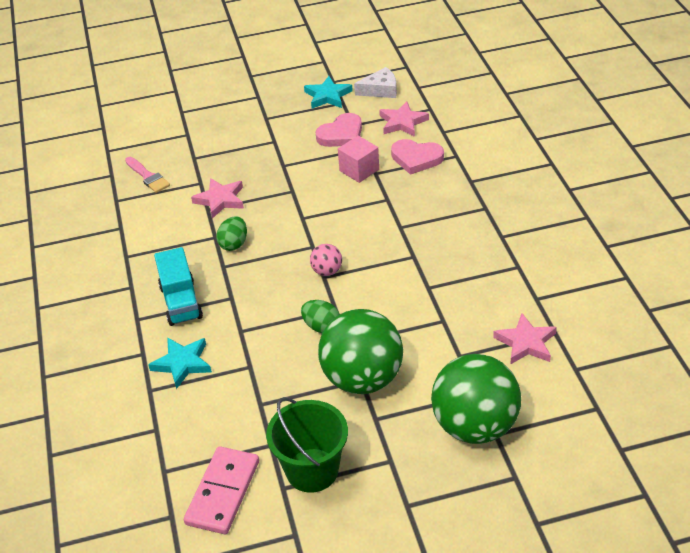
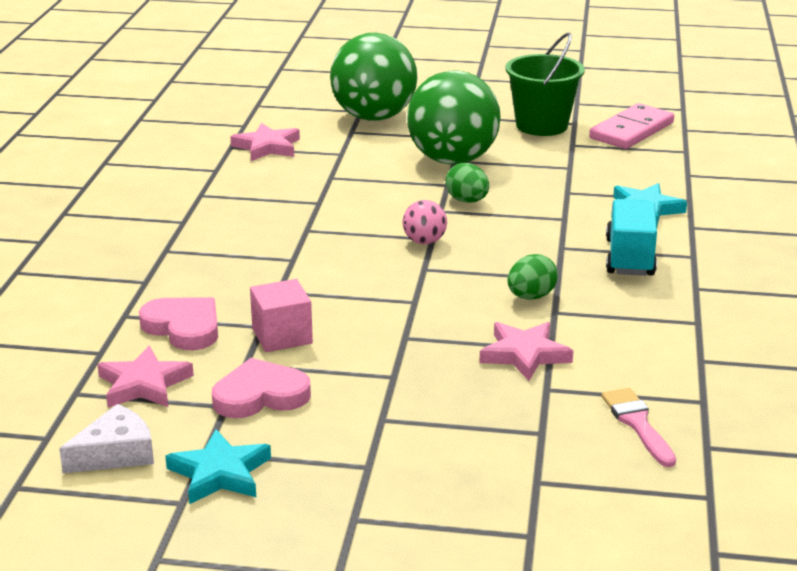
camera: 160 degrees left, 15 degrees down
(380, 90) = (115, 453): white cheese -> white cheese turned 135 degrees clockwise

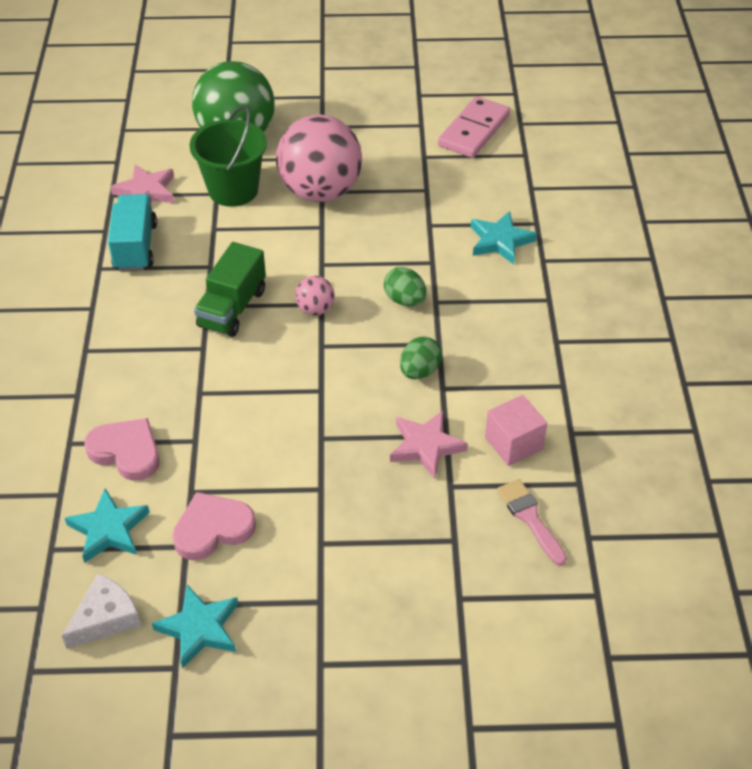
camera: 10 degrees left, 20 degrees up
(144, 384) = (109, 529): pink star -> turquoise star
(282, 336) = (215, 451): pink cube -> pink cube (513, 443)
(333, 233) = (232, 308): none -> green truck
(452, 160) = (320, 191): green ball -> pink ball
(467, 201) = (343, 248): green egg -> green egg (405, 300)
(541, 125) = (392, 132): green bucket -> green bucket (233, 190)
(630, 258) = (496, 308): turquoise truck -> turquoise truck (135, 247)

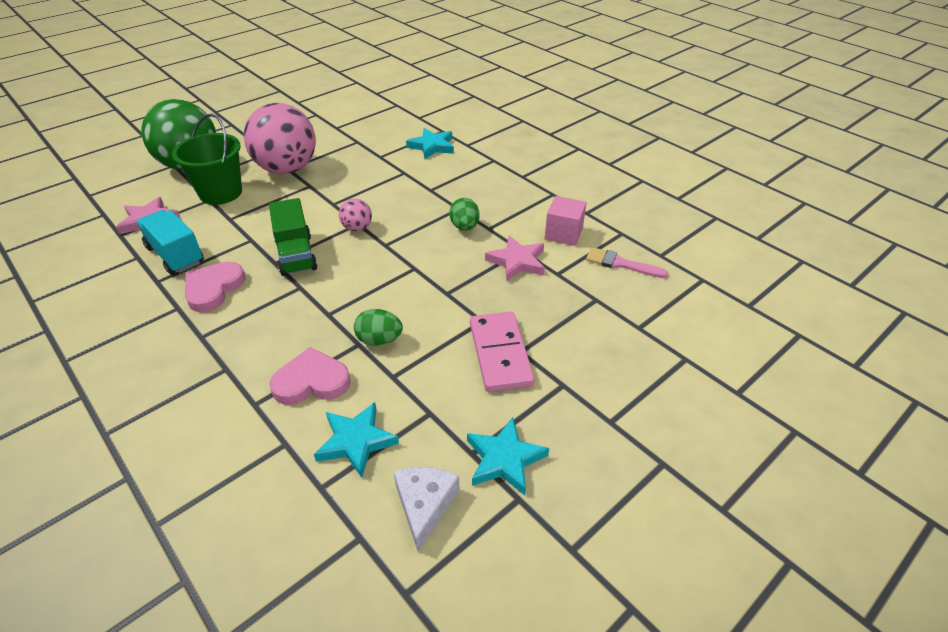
camera: 40 degrees left, 5 degrees down
(212, 529) = (437, 389): pink heart -> pink heart (213, 289)
(405, 300) = (410, 197): green egg -> green egg (379, 340)
(474, 130) = (353, 105): pink domino -> pink domino (500, 354)

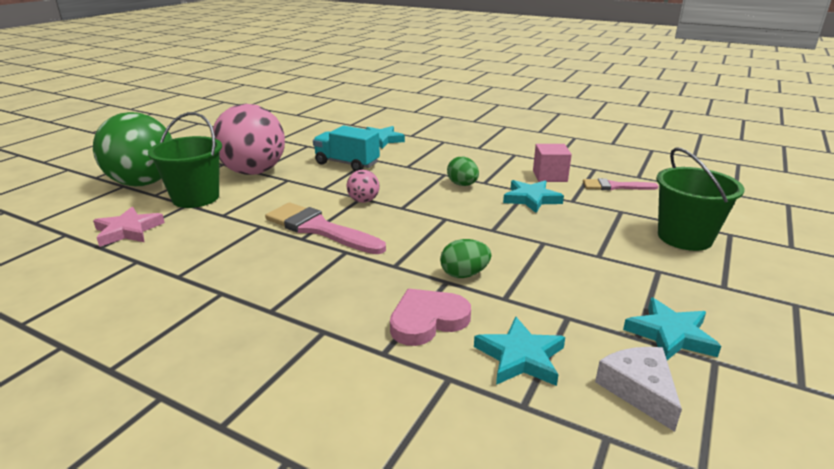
camera: 20 degrees left, 15 degrees down
(175, 255) = (183, 252): turquoise truck -> turquoise truck (347, 163)
(213, 289) = (251, 270): pink heart -> none
(296, 255) = (319, 229): green truck -> pink brush
(500, 354) = (584, 261): pink domino -> none
(517, 261) = (531, 199): pink star -> turquoise star
(630, 351) = (684, 237): none -> green bucket

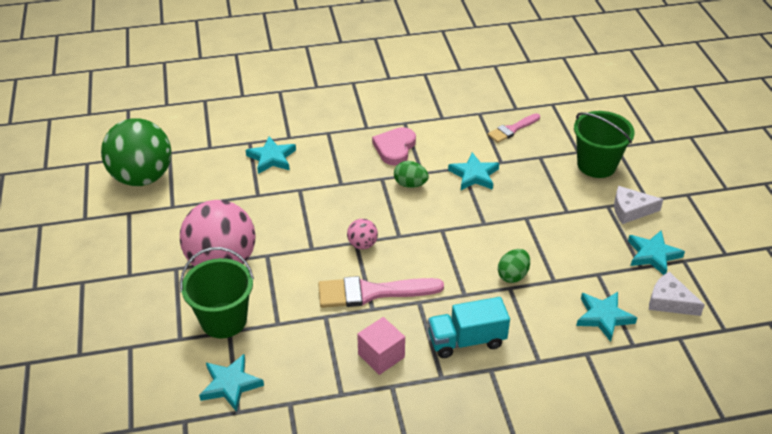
camera: 40 degrees left, 15 degrees up
(128, 231) = (230, 384): pink star -> turquoise star
(143, 183) = (143, 333): green ball -> green ball (142, 177)
(347, 163) = (287, 207): turquoise truck -> turquoise truck (466, 340)
(427, 320) = (534, 324): pink heart -> pink heart (395, 148)
(549, 176) = (458, 139): pink cube -> pink cube (381, 356)
(686, 285) = (630, 210): none -> white cheese

